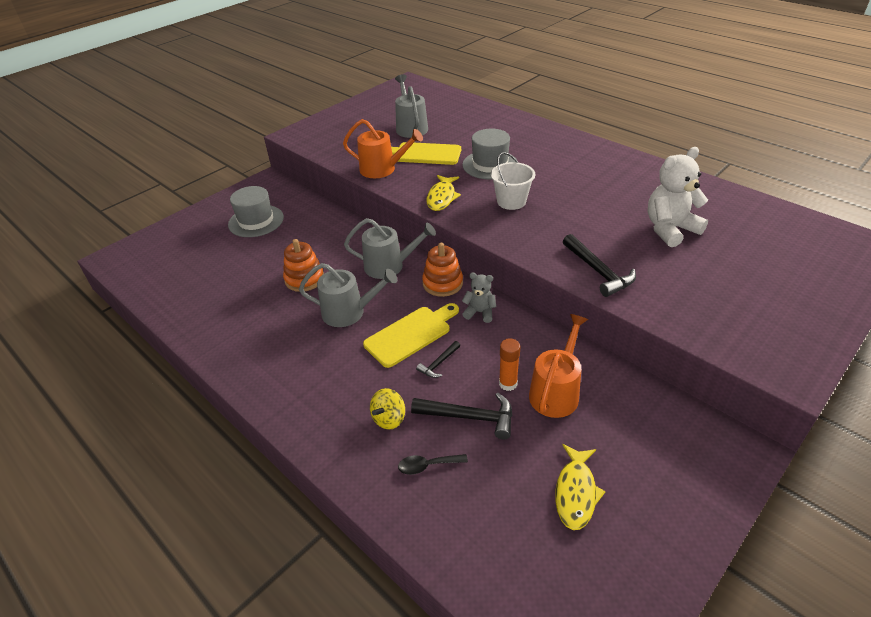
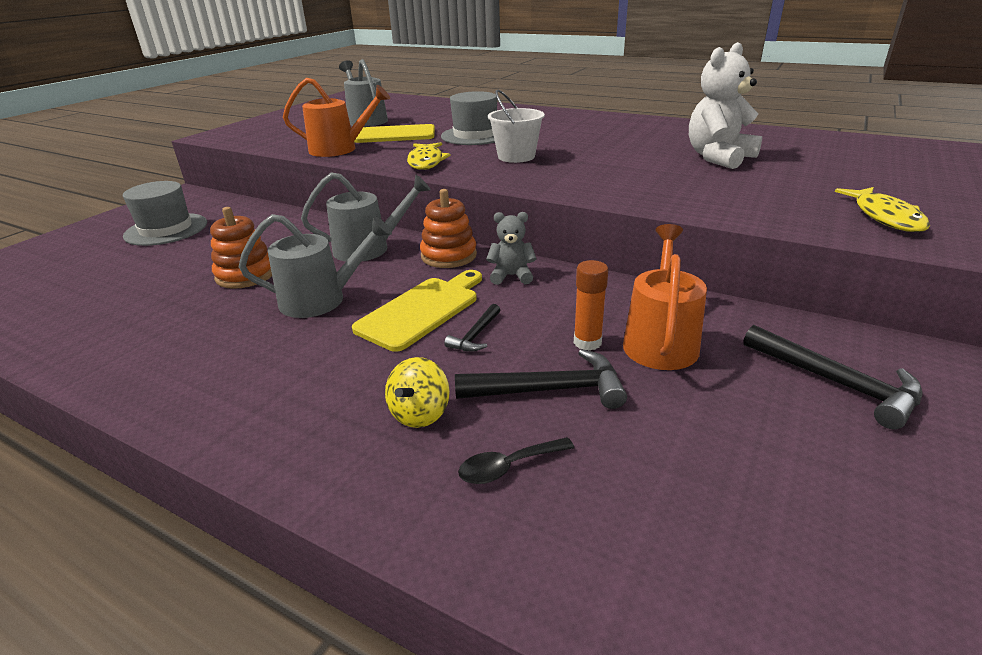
camera: 15 degrees left, 10 degrees down
(576, 492) = (767, 458): yellow fish -> yellow fish (885, 217)
(598, 271) = (661, 195): black hammer -> black hammer (837, 383)

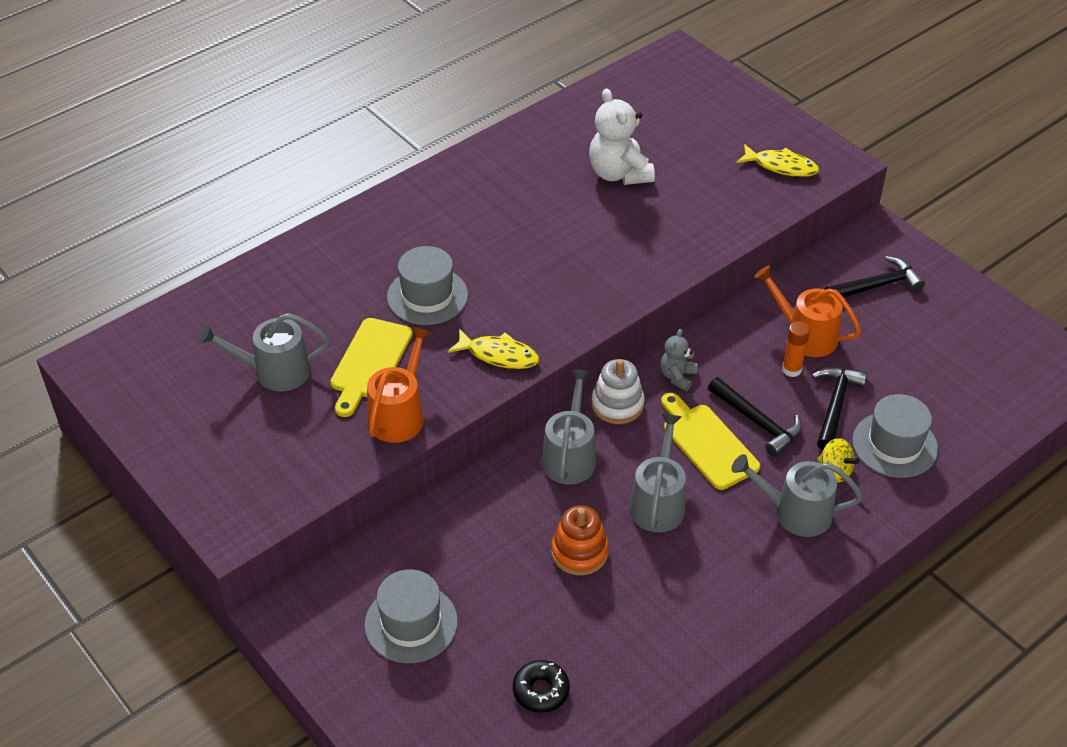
camera: 70 degrees left, 15 degrees up
(73, 290) = (541, 691): none -> black donut
(329, 393) = (795, 513): none -> grey watering can
(449, 256) = (617, 404): orange stacking toy -> white stacking toy
(475, 335) = (758, 422): black hammer -> black hammer, size x1.79
(508, 467) = (894, 445): black spoon -> grey hat
(516, 157) = (527, 289): white bucket -> none

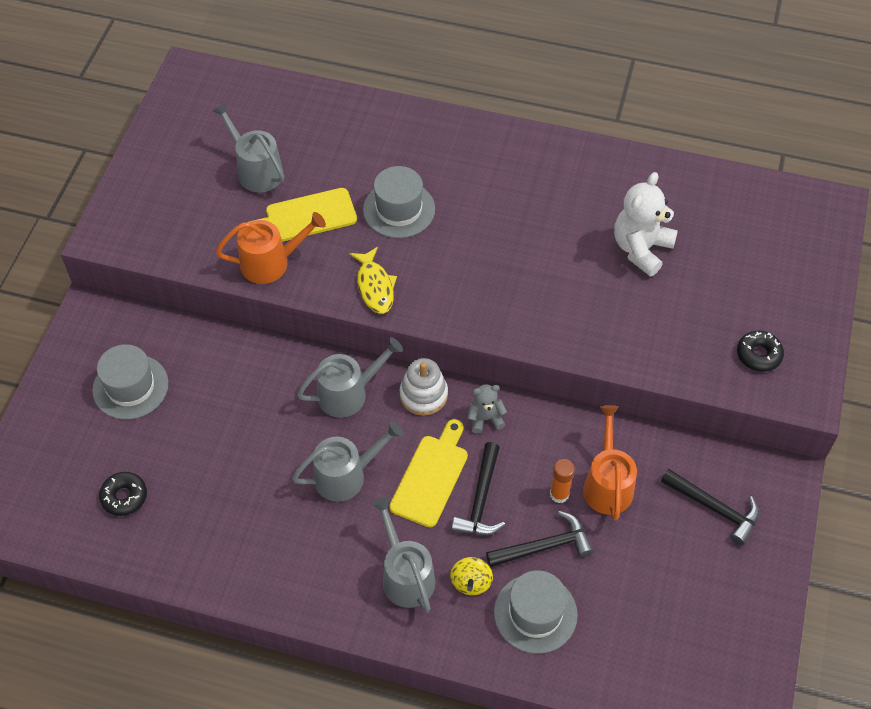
camera: 55 degrees right, 10 degrees up
(579, 552) = (262, 451): orange stacking toy -> none
(781, 166) = (758, 355): yellow fish -> black donut

